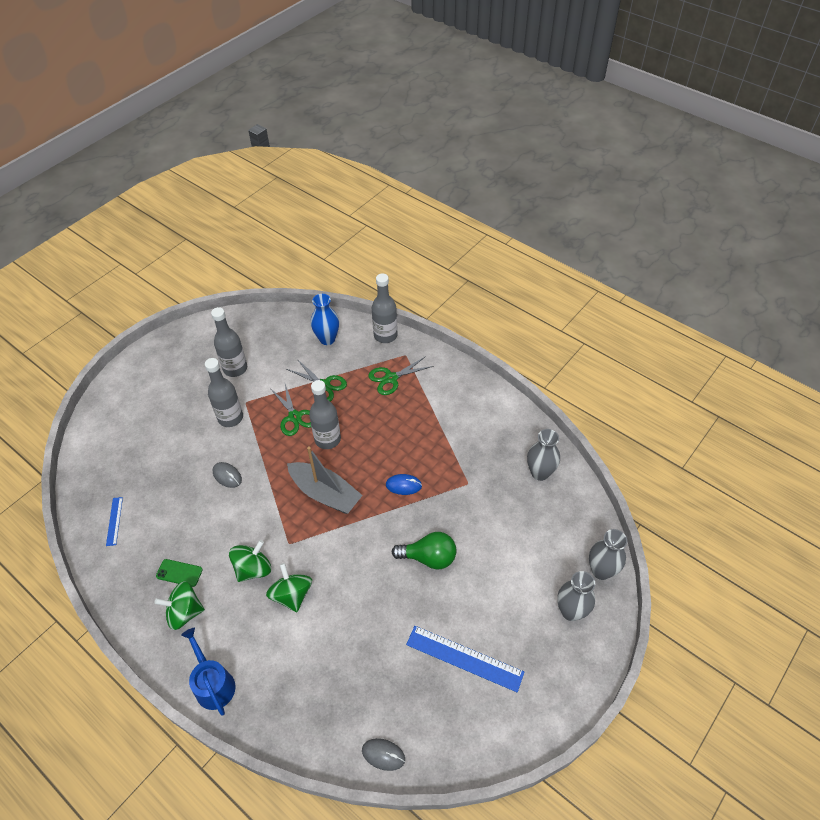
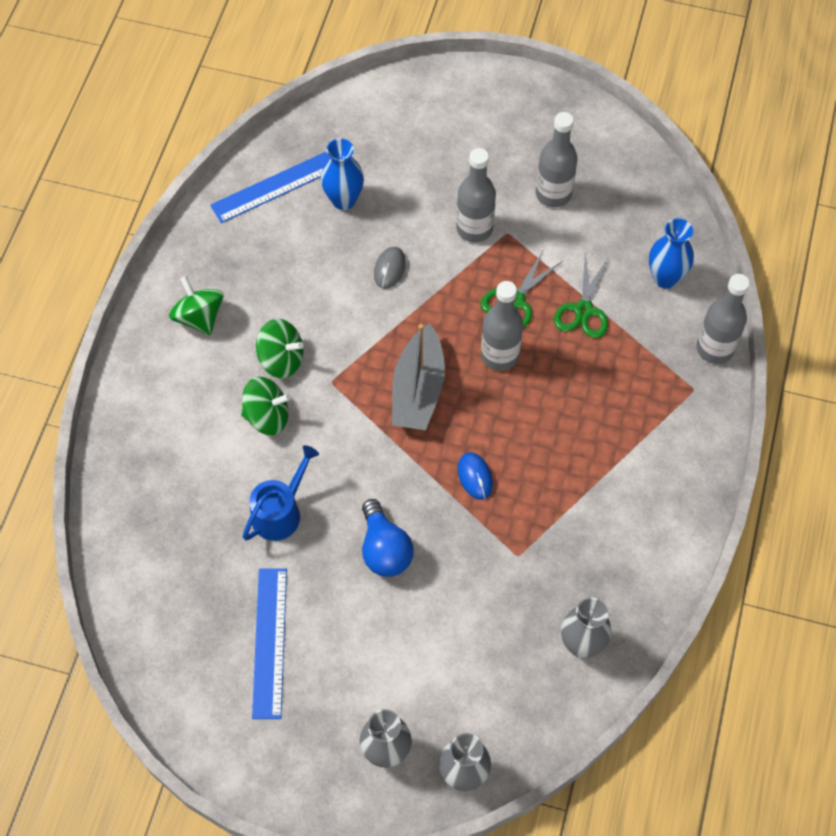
camera: 65 degrees right, 10 degrees up
(114, 521) = (275, 186): blue ruler -> blue ruler, size x1.94
(156, 483) = (343, 200): none -> blue vase
(179, 573) = (243, 286): green phone -> none
(213, 684) = (133, 388): blue watering can -> blue watering can (280, 512)
(292, 595) = (267, 416): green spinning top -> green spinning top turned 45 degrees clockwise
(383, 754) = (124, 597): grey mouse -> none
(391, 378) = (642, 388): green scissors -> none
(429, 557) = (384, 549): green light bulb -> blue light bulb

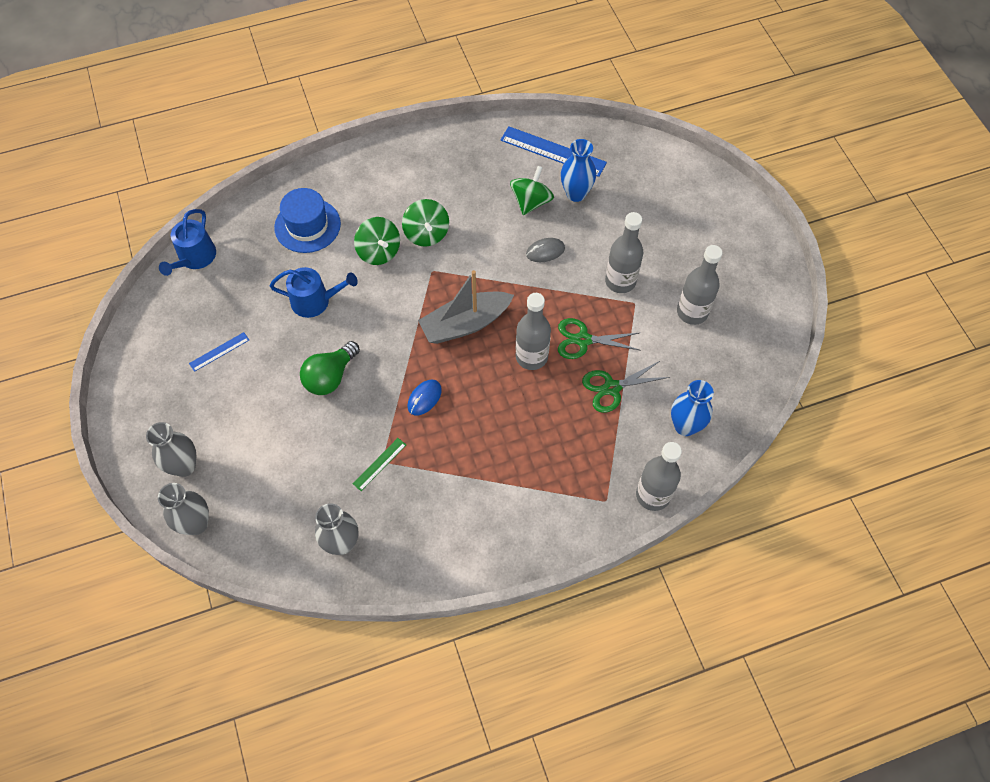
camera: 55 degrees right, 0 degrees up
(124, 603) = (195, 258): none -> blue watering can
(176, 466) = (307, 225): none -> blue hat
(199, 317) = (422, 172): green spinning top -> green spinning top (531, 202)
(269, 642) = (219, 351): blue ruler -> blue ruler, size x0.51
(384, 549) = (330, 377): blue light bulb -> green light bulb
(518, 560) = (379, 464): none -> green ruler

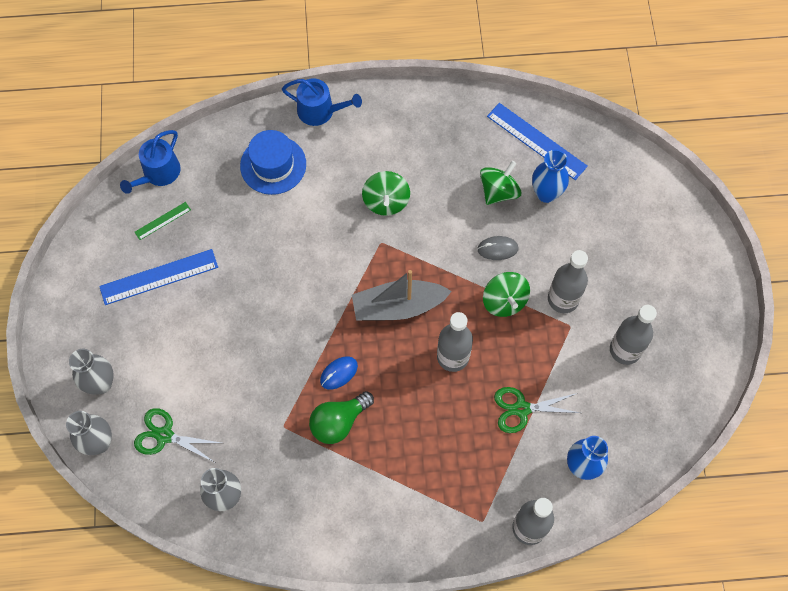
camera: 15 degrees right, 5 degrees up
(219, 351) = (159, 276): blue ruler -> blue ruler, size x1.94
(315, 301) = (261, 247): blue watering can -> blue watering can (320, 111)
(330, 377) = (256, 329): green light bulb -> green light bulb (338, 422)
(379, 252) = (335, 209): green spinning top -> green spinning top (504, 301)
(379, 464) = (279, 428): green ruler -> green ruler (162, 220)
(583, 340) = (508, 352): green scissors -> green scissors (165, 435)

